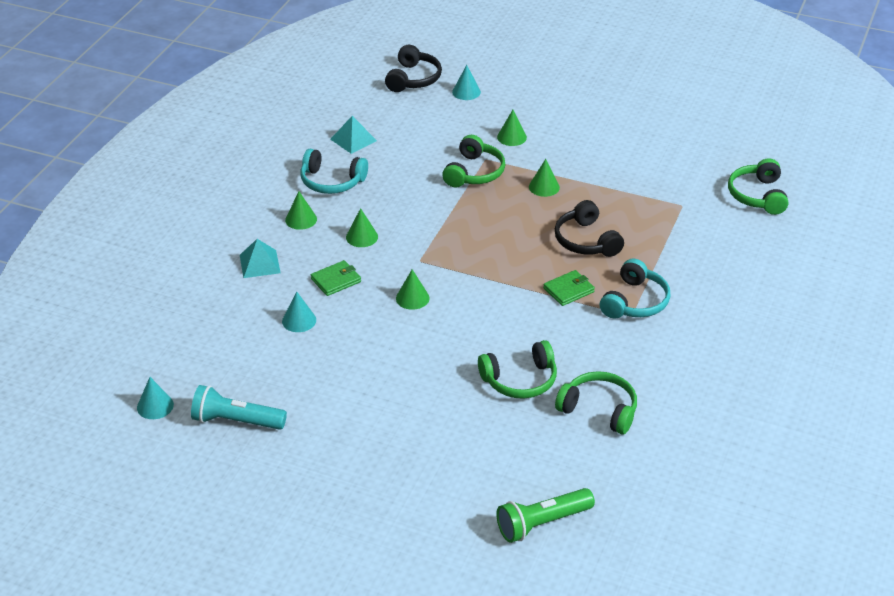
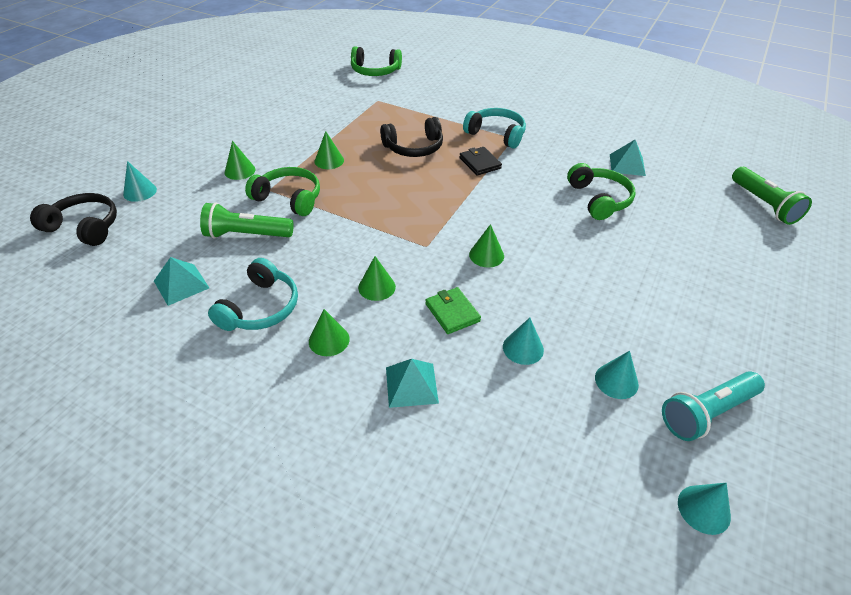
camera: 85 degrees left, 5 degrees up
(236, 421) = (707, 413): turquoise flashlight -> turquoise flashlight turned 45 degrees clockwise
(267, 372) = (616, 381): none -> turquoise cone
(418, 159) = (247, 235): none -> green flashlight
(568, 290) = (480, 163): green wallet -> black wallet
(599, 410) = (627, 165): green headphones -> turquoise pyramid

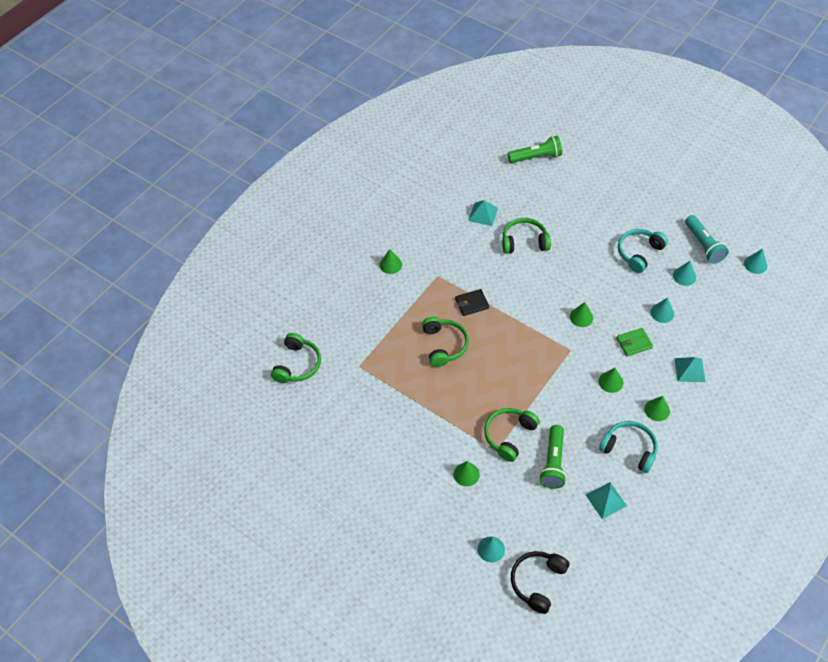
camera: 80 degrees left, 10 degrees up
(329, 160) = (457, 407): green cone -> green cone (390, 264)
(414, 147) = (444, 345): black headphones -> green headphones
(496, 134) = (431, 286): turquoise headphones -> turquoise headphones (639, 253)

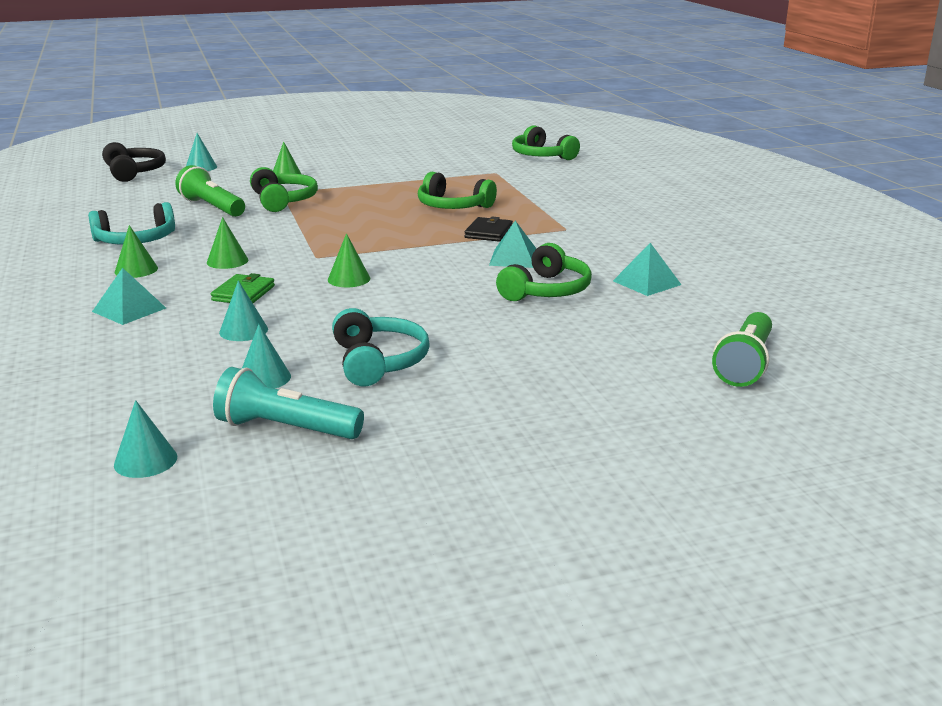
camera: 125 degrees right, 30 degrees down
(390, 264) = (624, 214): green cone -> none
(606, 500) = (122, 214): turquoise pyramid -> turquoise pyramid (514, 258)

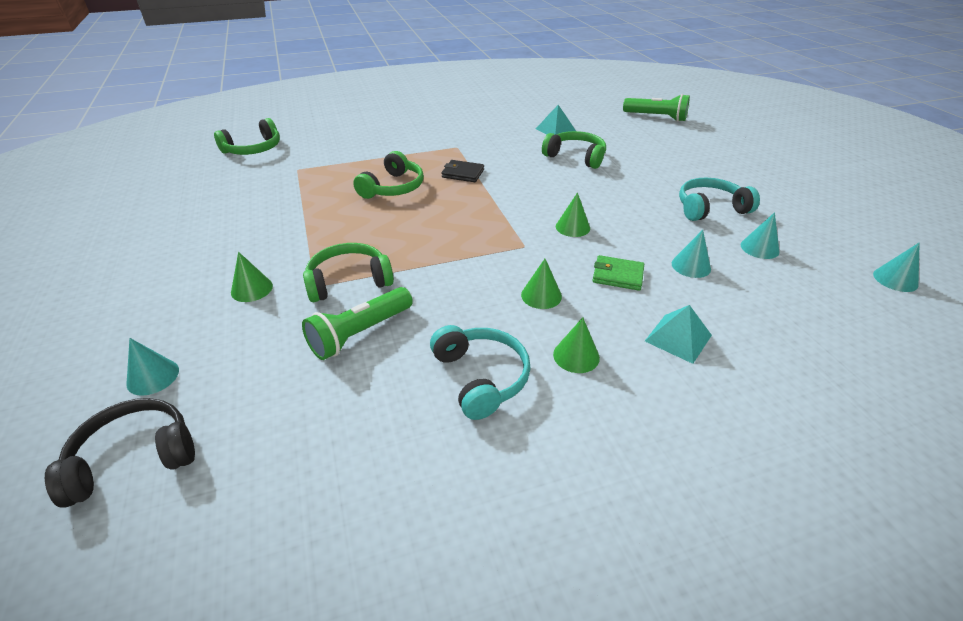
camera: 90 degrees left, 15 degrees up
(286, 429) = (816, 233): turquoise flashlight -> none
(514, 258) = (518, 165): turquoise pyramid -> none

